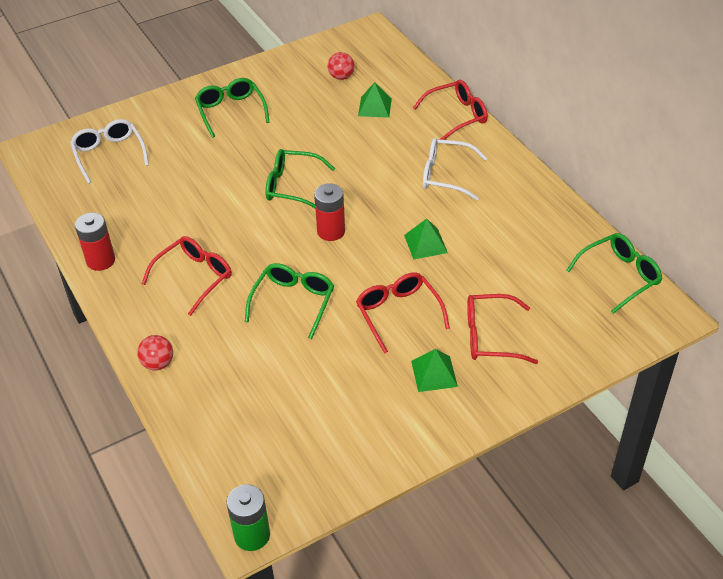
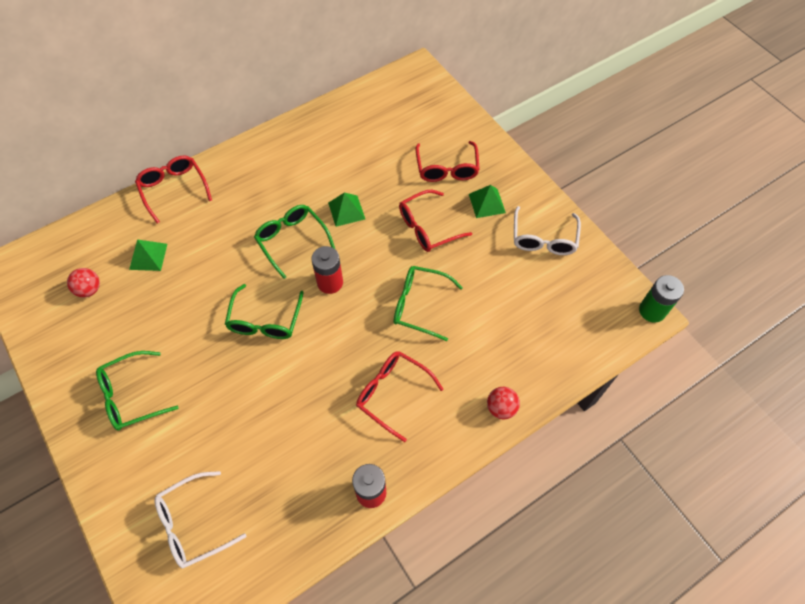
camera: 95 degrees left, 15 degrees up
(446, 175) = (259, 197): white glasses -> white glasses (543, 238)
(619, 276) = (381, 92): green glasses -> green glasses (292, 241)

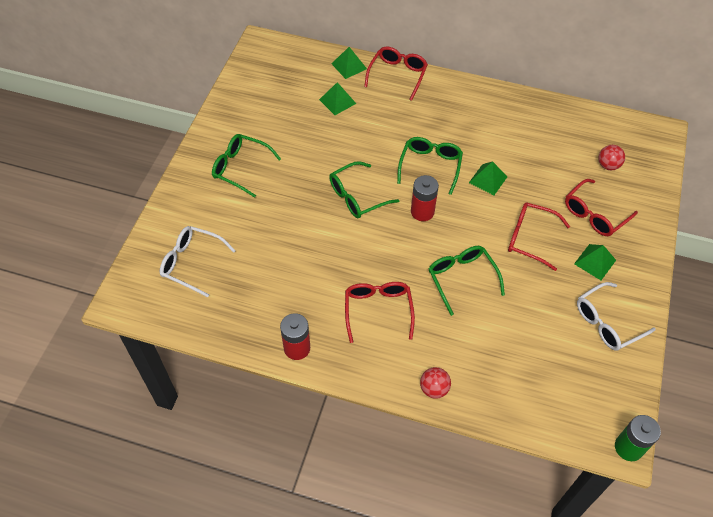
camera: 50 degrees right, 5 degrees down
(89, 289) = (286, 92): red ball -> red ball (608, 165)
(120, 217) = (349, 66): none -> green pyramid

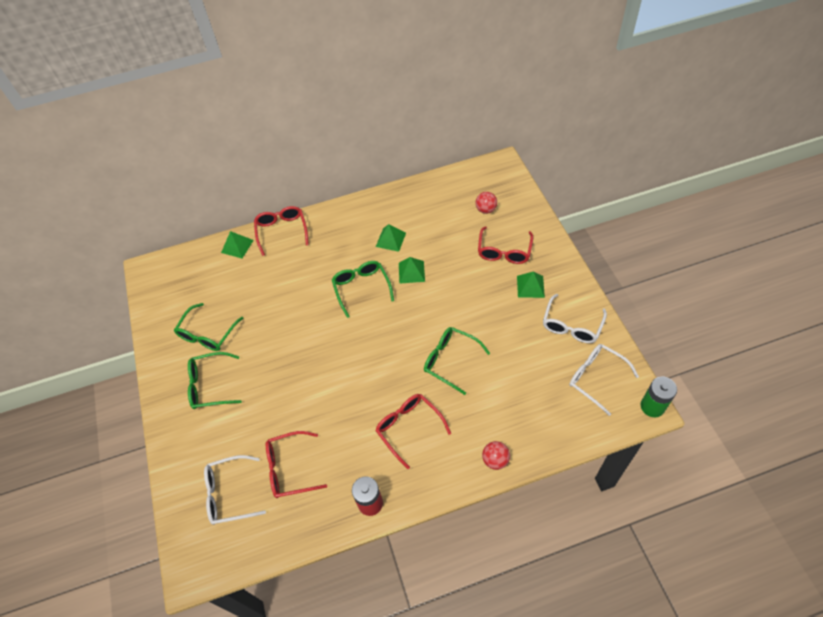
camera: 30 degrees left, 0 degrees up
(337, 101) = (249, 280): green pyramid -> green pyramid (390, 239)
(357, 196) = (324, 348): green glasses -> green glasses (208, 334)
(422, 212) = (383, 328): red battery -> none
(530, 238) = (475, 298): red glasses -> red glasses (290, 468)
(592, 385) = (596, 378): none -> white glasses

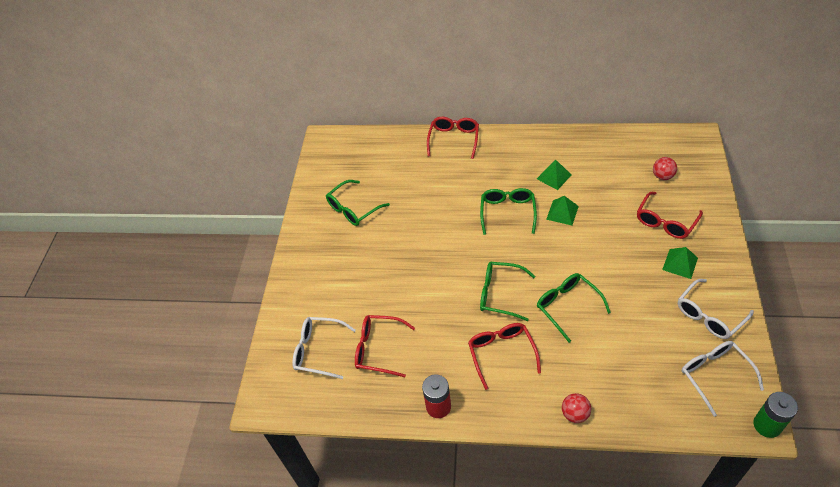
camera: 25 degrees right, 5 degrees down
(210, 385) = (339, 253): green glasses -> green glasses (500, 294)
(237, 246) = (408, 141): green pyramid -> none

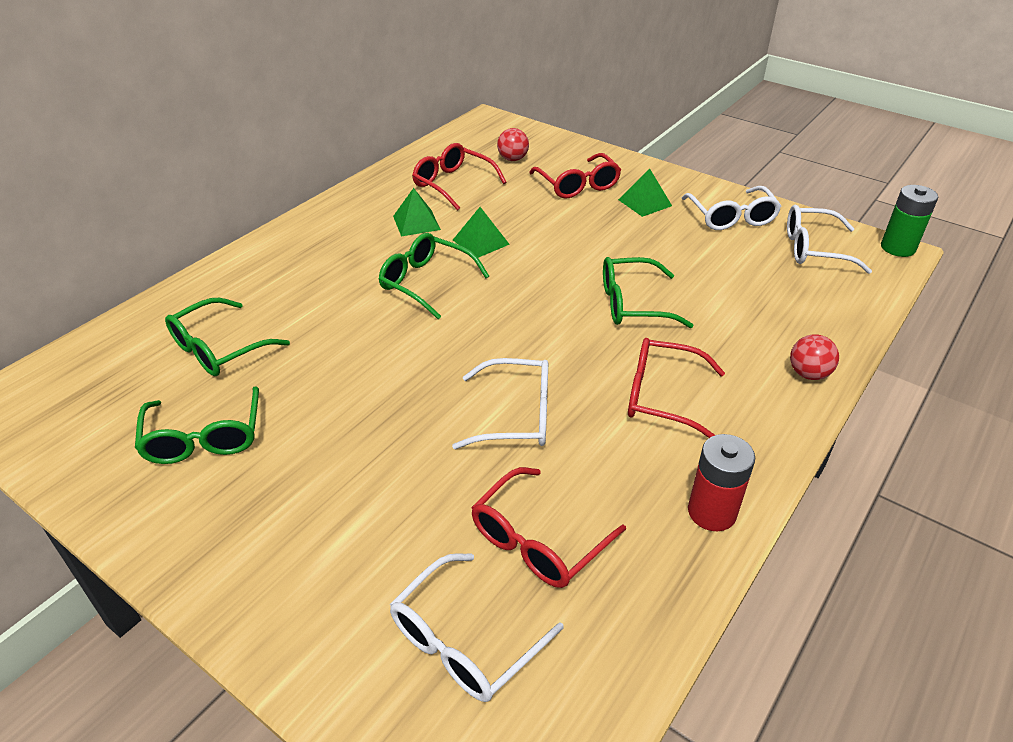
camera: 65 degrees left, 10 degrees down
(443, 302) = (515, 415): none -> white glasses
(454, 140) = (232, 270): red glasses -> red glasses (453, 184)
(500, 294) = (558, 351): green glasses -> green glasses (219, 348)

